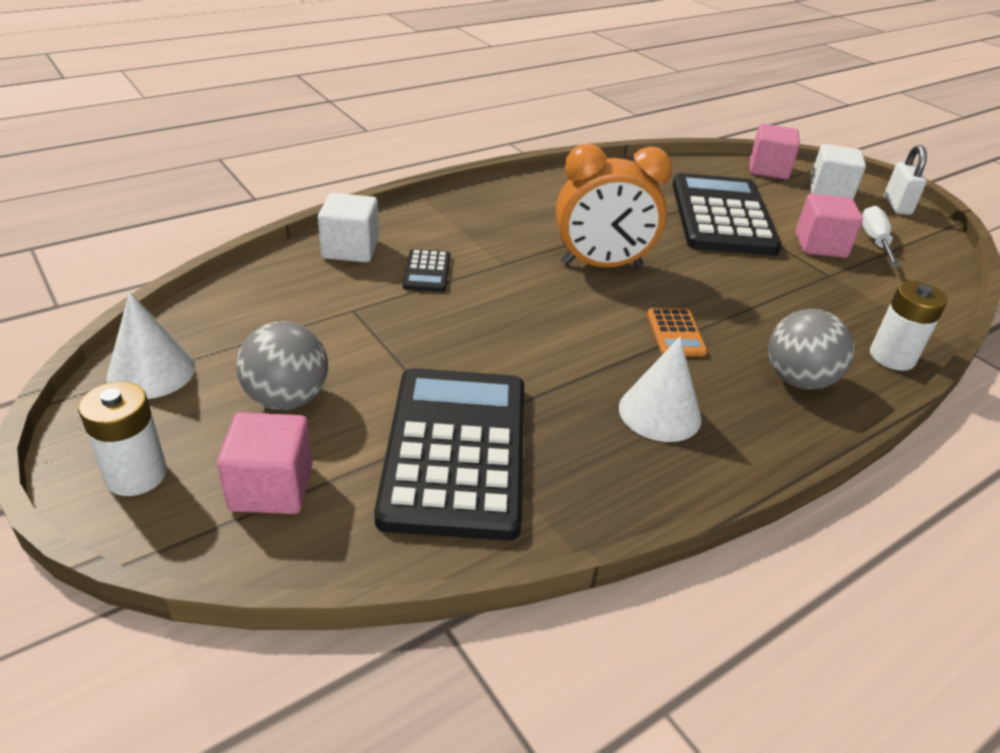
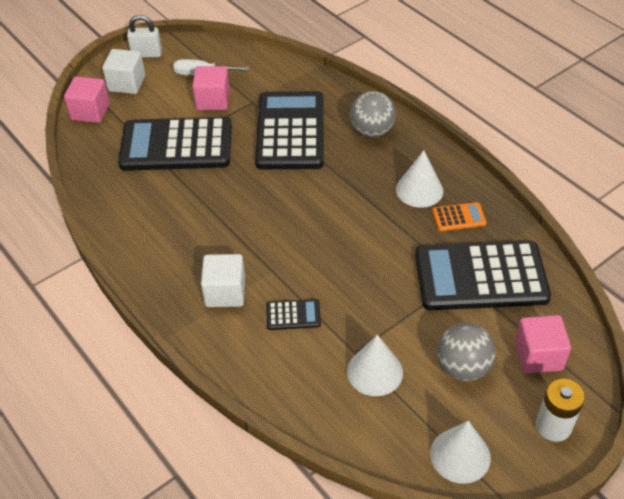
camera: 90 degrees left, 10 degrees up
(315, 321) = (375, 372): none -> white cone
(350, 249) = (269, 370): white cube -> white cube (225, 292)
(601, 265) = (263, 214): orange clock -> none
(675, 333) = (339, 179): orange calculator -> orange calculator (459, 217)
(774, 301) = (290, 131): none -> black calculator
(892, 357) = (339, 90): white battery -> none

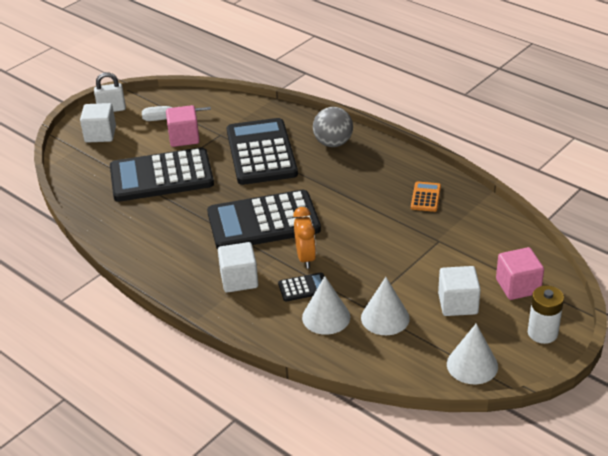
camera: 10 degrees left, 10 degrees down
(90, 112) = (73, 160): pink cube -> none
(305, 276) = (305, 258): none -> orange clock
(419, 190) = (386, 182): white cone -> white cone (326, 317)
(459, 217) = (425, 197): orange calculator -> orange calculator turned 60 degrees counterclockwise
(462, 367) = (458, 304): grey ball -> white cube
(480, 277) = (455, 237): black calculator -> black calculator (263, 222)

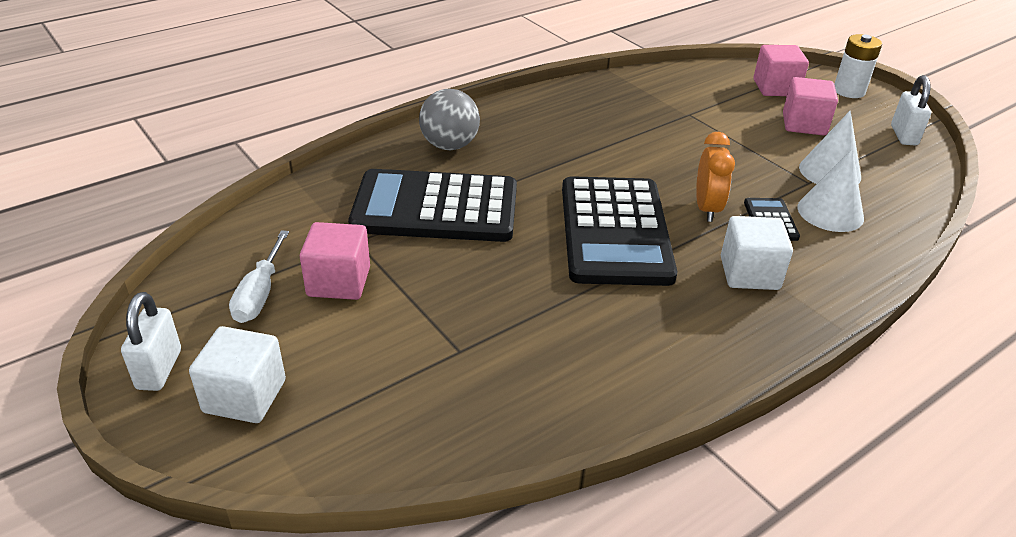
camera: 80 degrees left, 0 degrees up
(161, 176) = (445, 323): black calculator -> none
(305, 258) = (707, 208): orange clock -> orange clock turned 90 degrees clockwise
(425, 197) = (602, 106): orange calculator -> none
(458, 304) = (804, 124): white cube -> pink cube
(472, 365) = (903, 135): white cone -> white padlock

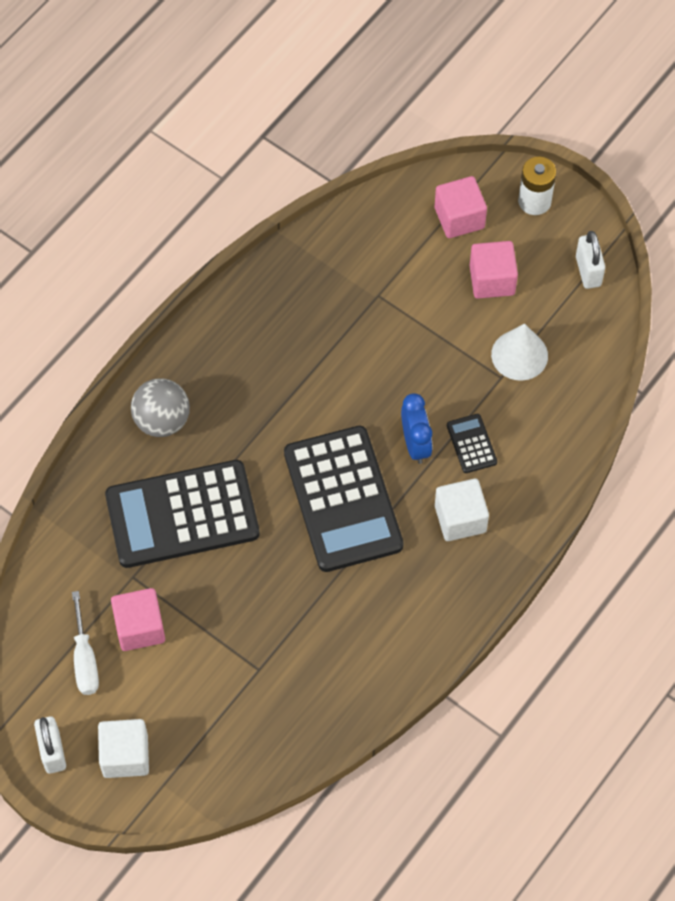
camera: 15 degrees left, 25 degrees up
(707, 208) = (415, 444): orange clock -> blue clock
(830, 212) = (522, 417): white cone -> none

